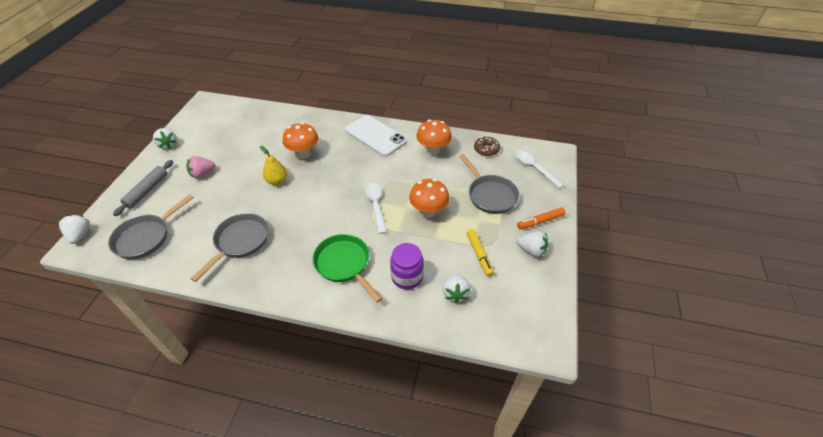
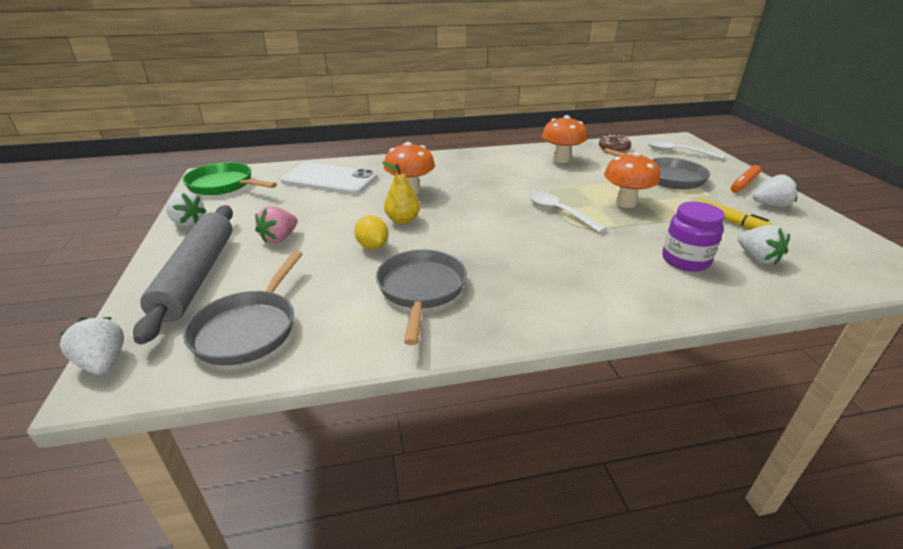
camera: 25 degrees left, 15 degrees down
(147, 191) = (197, 276): grey rolling pin -> grey rolling pin, size x1.61
(243, 198) = (373, 246): none -> yellow lemon
(344, 264) = (596, 271): green pan -> green pan (224, 185)
(375, 136) = (481, 161): white phone -> white phone (329, 179)

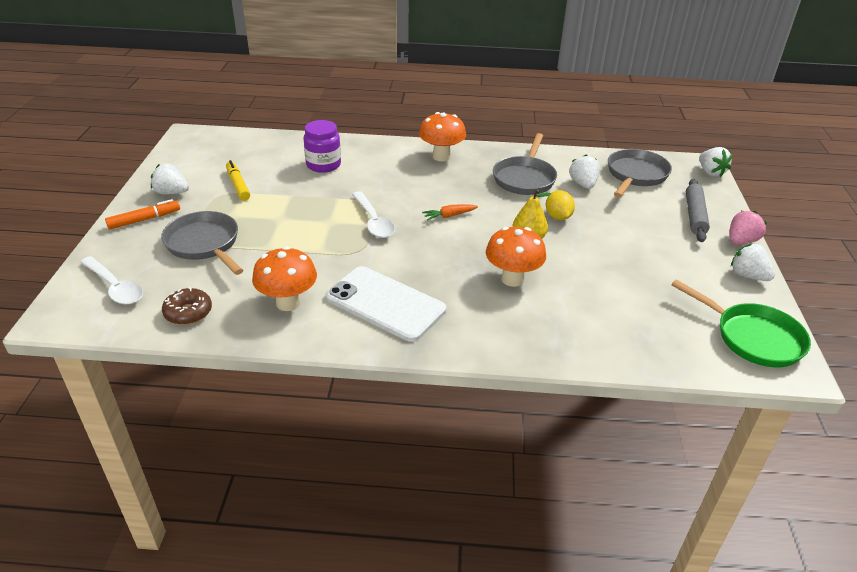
camera: 165 degrees left, 5 degrees up
(197, 276) = (694, 215): grey rolling pin -> grey rolling pin, size x0.62
(279, 238) = (643, 239): pink strawberry -> pink strawberry (741, 241)
(329, 179) = (614, 322): white phone -> white phone (385, 303)
(490, 228) = (449, 216): none -> orange carrot
(625, 203) = (298, 219): orange mushroom -> orange mushroom (441, 156)
(757, 258) = (271, 157): white strawberry -> white strawberry (583, 184)

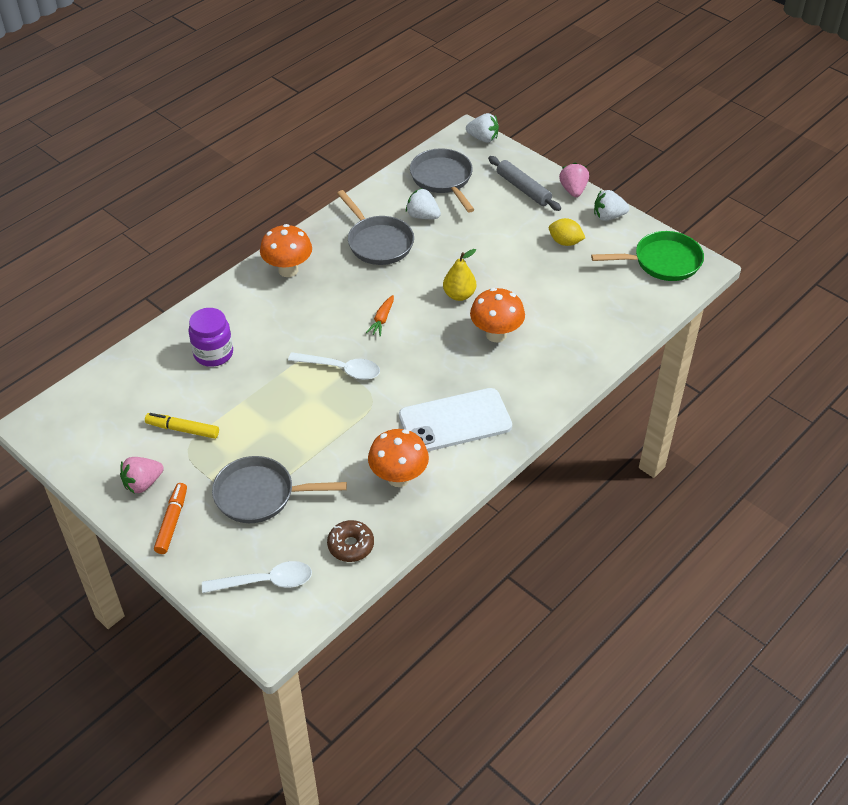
camera: 50 degrees left, 10 degrees up
(171, 192) = (143, 483): white strawberry -> pink strawberry
(558, 217) = (449, 260): yellow lemon -> yellow lemon (565, 242)

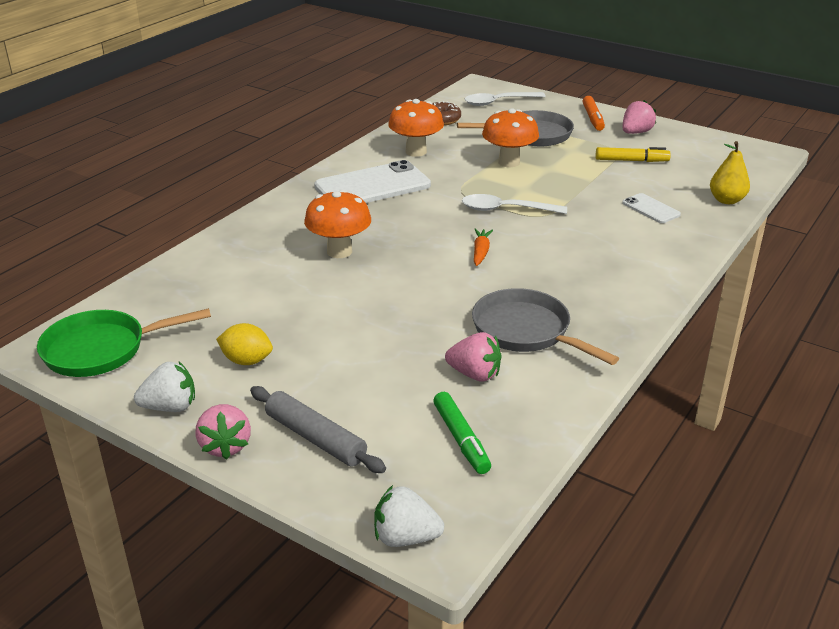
camera: 170 degrees right, 15 degrees down
(213, 353) = (651, 209): purple jar -> white phone
(288, 270) = (628, 288): orange mushroom -> orange mushroom (509, 162)
(422, 216) = (474, 374): white strawberry -> pink strawberry
(443, 179) = (461, 439): grey pan -> green marker
(459, 295) = (393, 284): yellow pear -> yellow pear (726, 200)

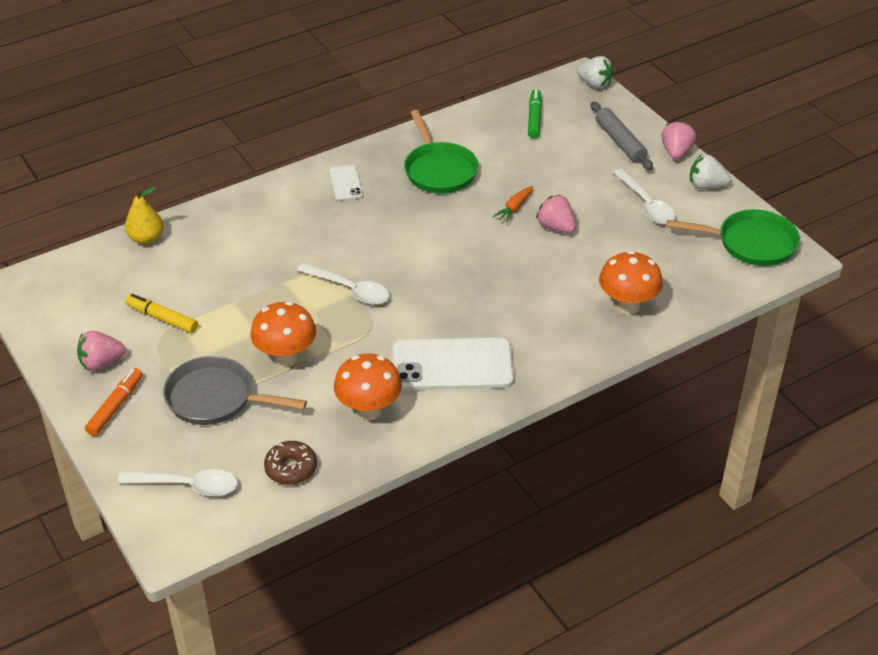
camera: 155 degrees left, 10 degrees up
(247, 361) = (646, 204): yellow lemon -> white spoon
(339, 251) = (532, 285): orange mushroom -> orange mushroom (627, 306)
(474, 374) = (497, 151): pink strawberry -> pink strawberry (556, 227)
(481, 252) = (413, 248): orange carrot -> orange carrot (514, 208)
(526, 331) = (439, 170): grey pan -> green pan
(651, 209) = (223, 250): white phone -> white phone (346, 183)

